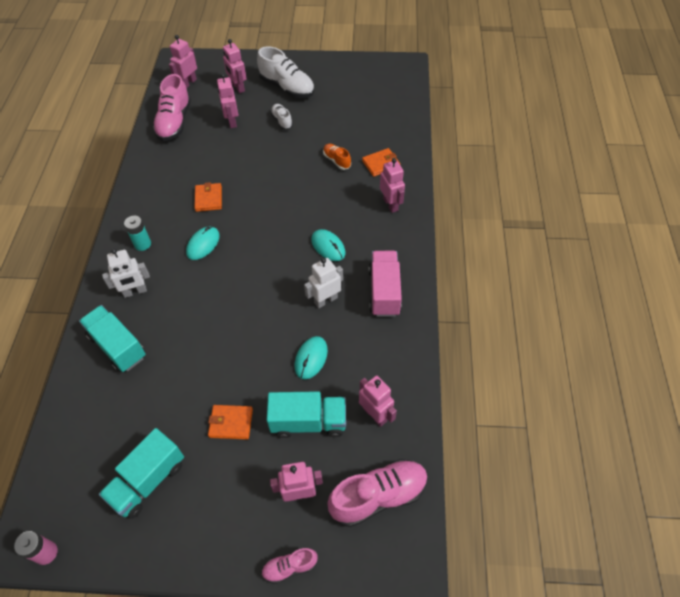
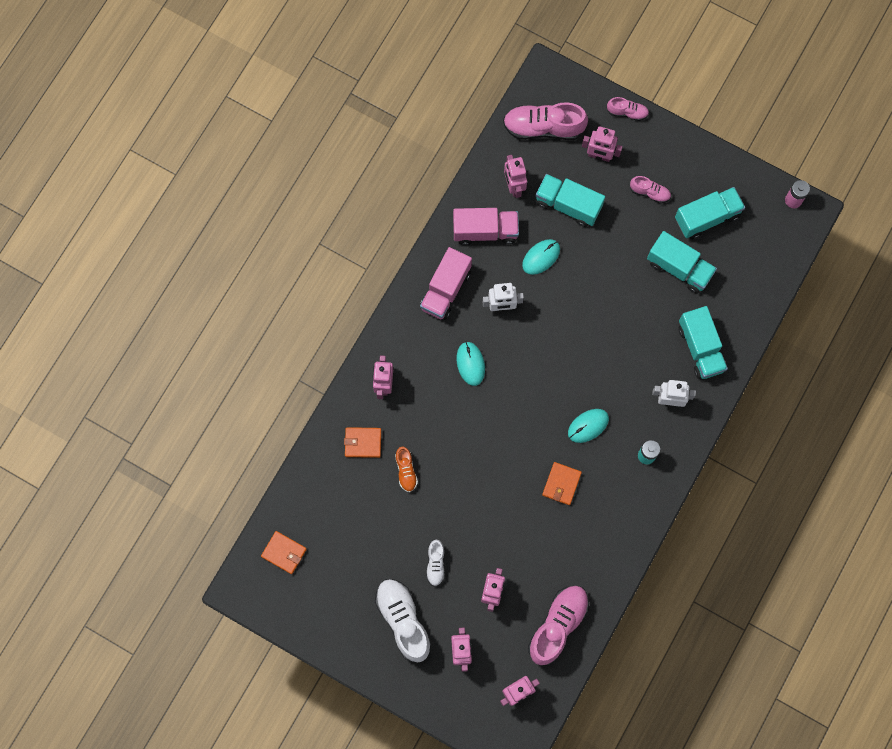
camera: 155 degrees left, 20 degrees up
(163, 412) = (679, 268): none -> turquoise truck
(224, 478) = (649, 192): none -> pink shoe
(231, 423) = (629, 233): orange wallet -> orange wallet (284, 553)
(378, 357) = (485, 231): none -> pink truck

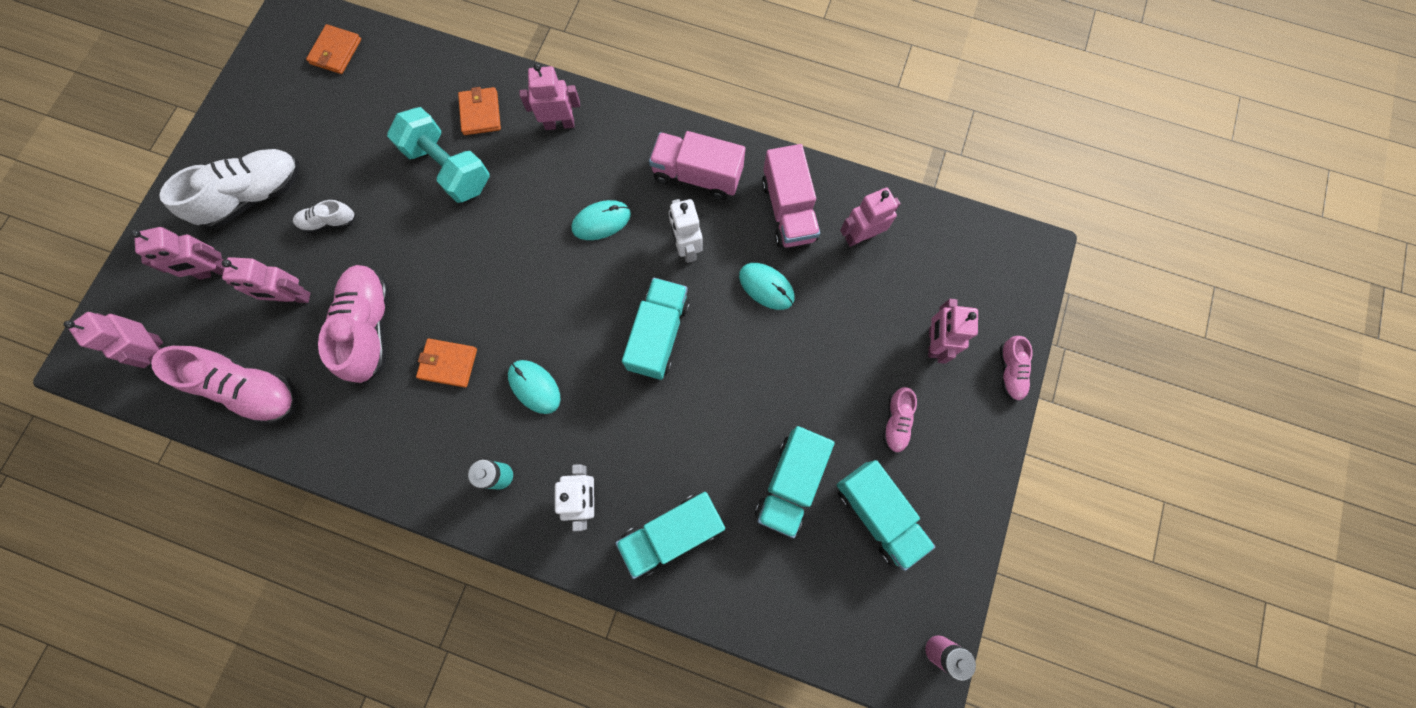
camera: 80 degrees right, 0 degrees up
(406, 471) = (449, 168): orange shoe -> turquoise dumbbell
(543, 127) = (954, 261): pink shoe -> pink shoe (370, 327)
(568, 205) = (850, 311): turquoise truck -> turquoise truck (658, 335)

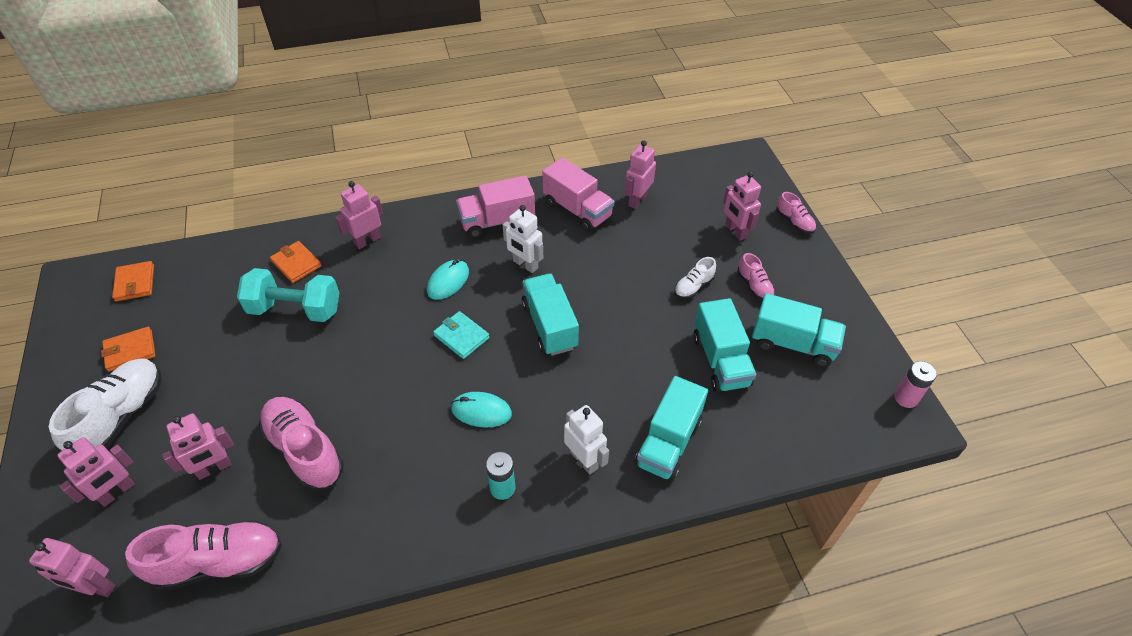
camera: 35 degrees left, 25 degrees down
(329, 222) = (210, 398): white shoe -> white shoe (693, 287)
(448, 363) = (395, 436): orange wallet -> orange wallet (130, 351)
(571, 294) = (461, 336): none -> turquoise wallet
(766, 287) = (601, 258): turquoise mouse -> none

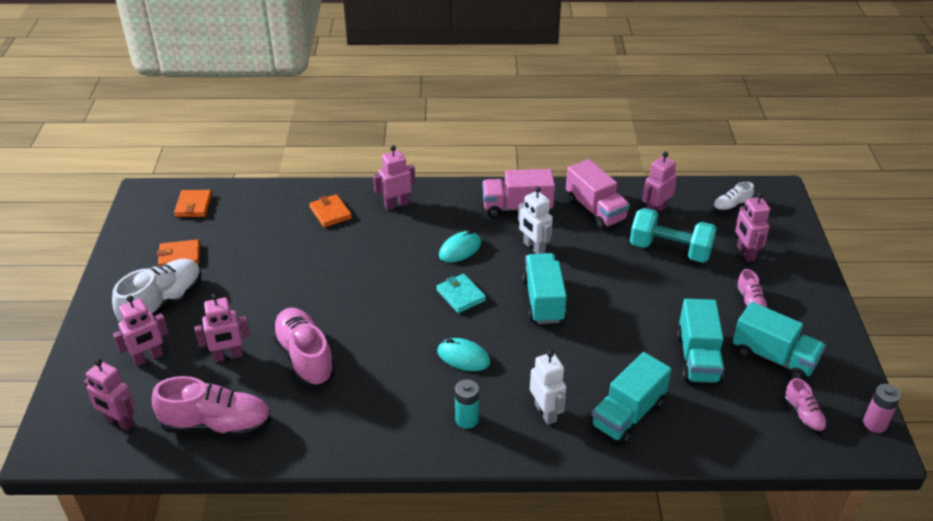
camera: 15 degrees right, 10 degrees down
(295, 309) = (321, 248): turquoise dumbbell -> turquoise dumbbell (670, 250)
(693, 287) = (689, 293): white shoe -> white shoe (731, 206)
(794, 222) = (808, 254): pink shoe -> pink shoe (803, 415)

